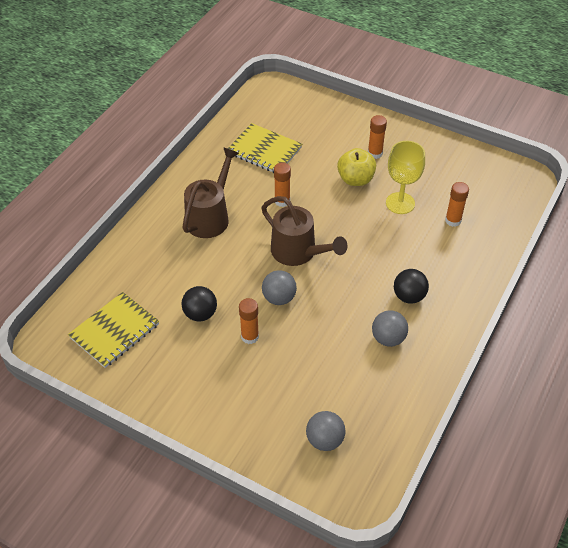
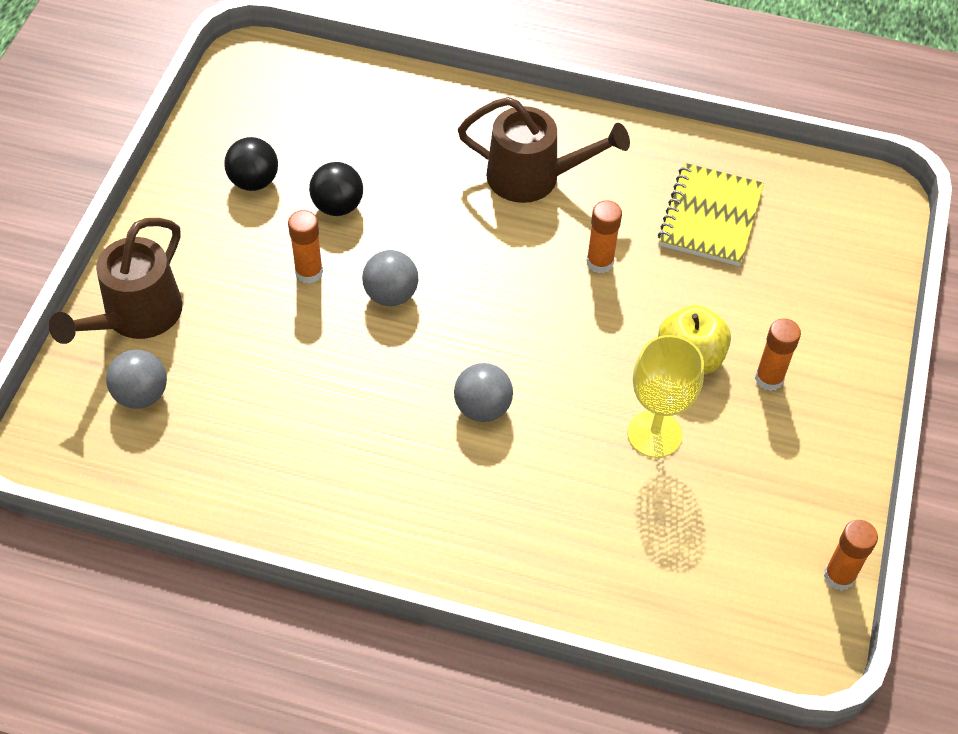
camera: 75 degrees right, 5 degrees up
(114, 331) = (286, 120): yellow notebook -> none
(299, 252) = (492, 304): brown watering can -> brown watering can (135, 317)
(388, 338) = (343, 452): grey ball -> grey ball (482, 408)
(409, 296) = (439, 472): black ball -> black ball (254, 181)
(453, 220) = (639, 524): orange glue stick -> orange glue stick (839, 576)

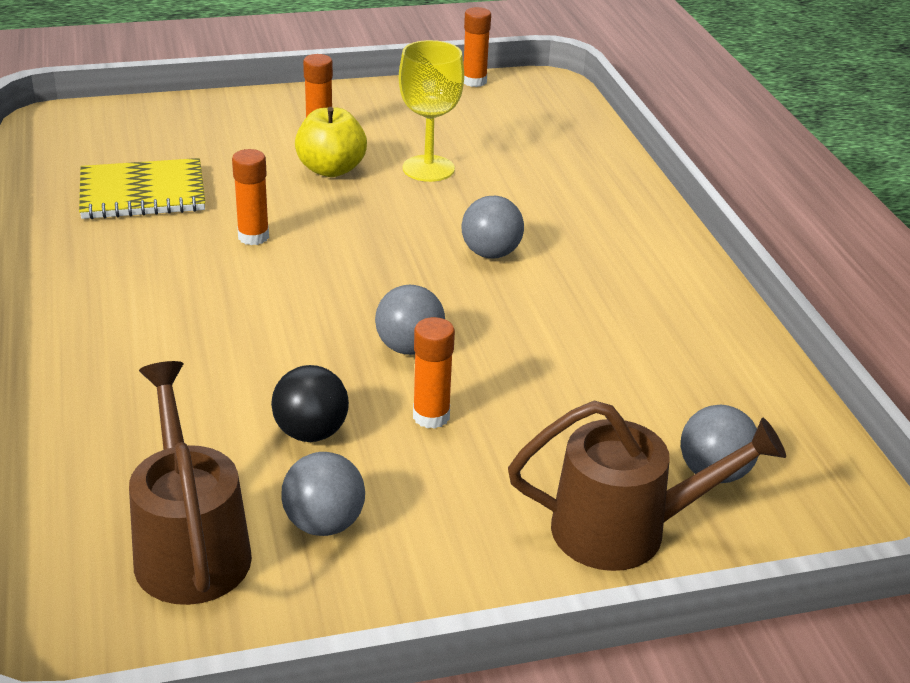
camera: 120 degrees left, 20 degrees down
(254, 181) = (324, 524): black ball -> grey ball
(534, 177) = (157, 305): brown watering can -> brown watering can (189, 546)

